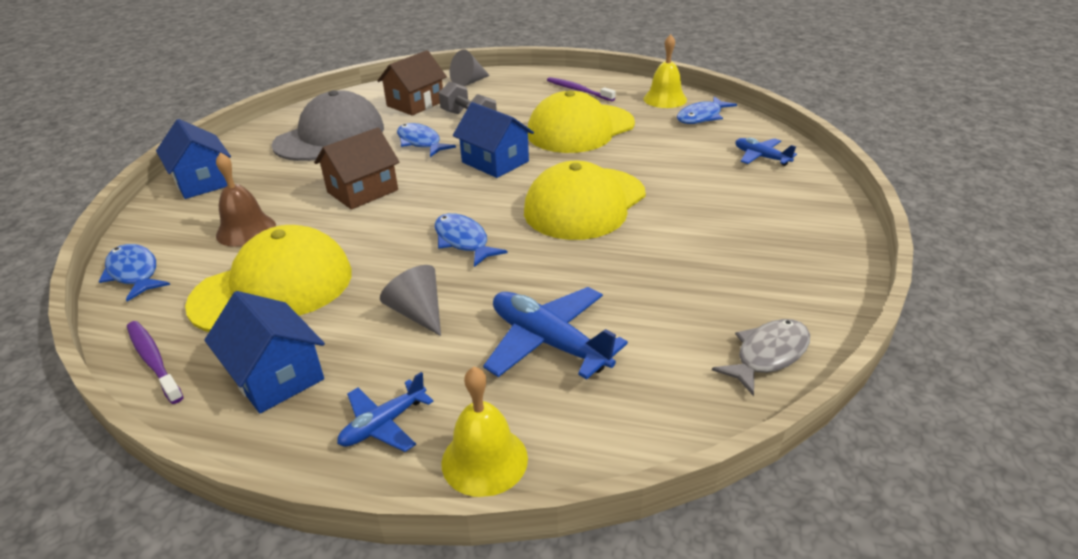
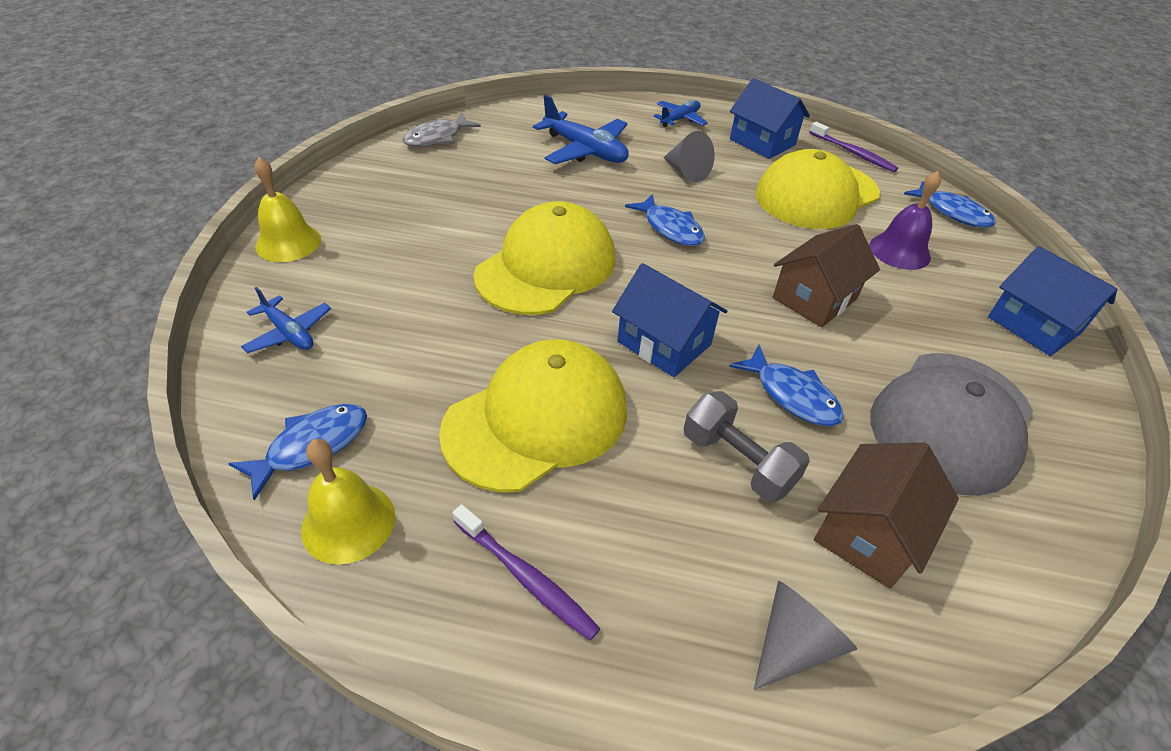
camera: 175 degrees right, 10 degrees up
(246, 230) = (899, 251): brown bell -> purple bell
(484, 460) = (618, 105): yellow bell -> yellow bell (288, 242)

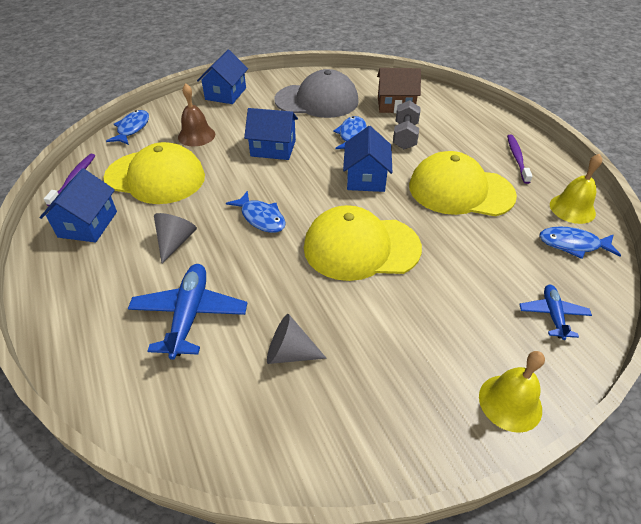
camera: 125 degrees left, 0 degrees up
(437, 138) = (263, 446): grey fish -> none
(670, 228) = (261, 218): blue fish -> blue fish turned 120 degrees clockwise
(680, 119) = (74, 286): blue plane -> none
(793, 643) = (454, 107): grey cone -> grey cone (289, 353)
(814, 298) = (273, 148): brown house -> blue house
(899, 251) = (196, 135): purple bell -> brown bell

